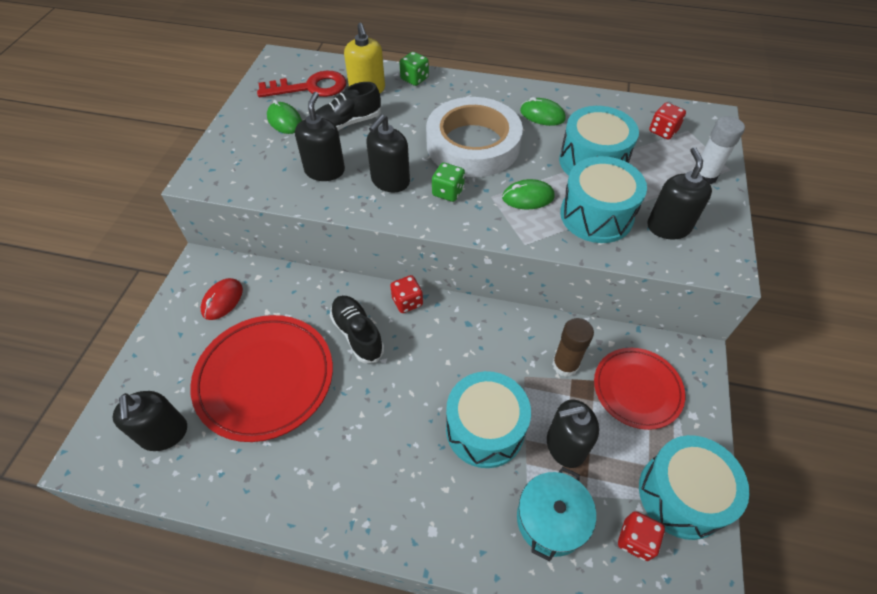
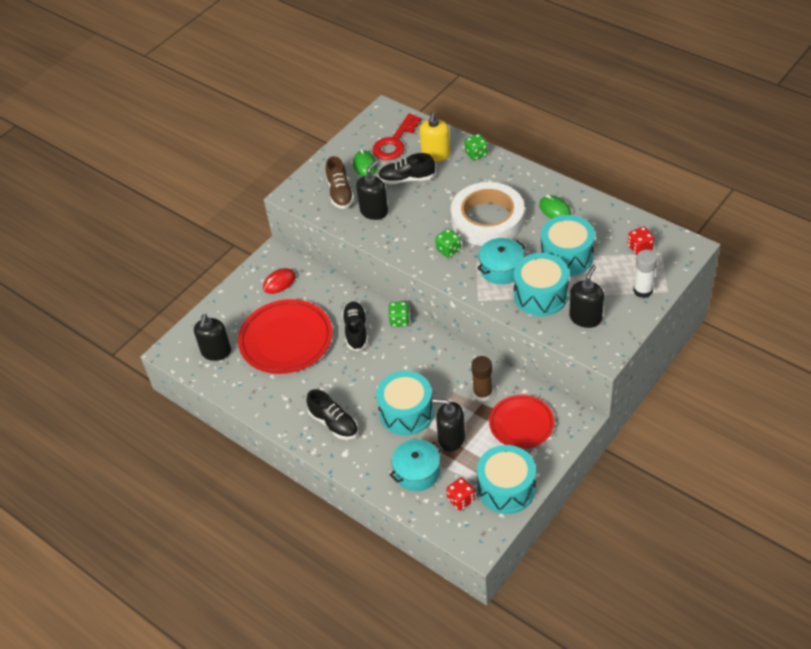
camera: 30 degrees right, 5 degrees down
(268, 160) = (340, 193): none -> brown shoe
(310, 87) = (395, 142): red key -> red key turned 105 degrees clockwise
(390, 181) = (414, 231): black soap dispenser -> none
(392, 485) = (334, 423): none -> black shoe
(407, 302) = (399, 320): red dice -> green dice
(528, 197) = (501, 269): green mouse -> turquoise pot

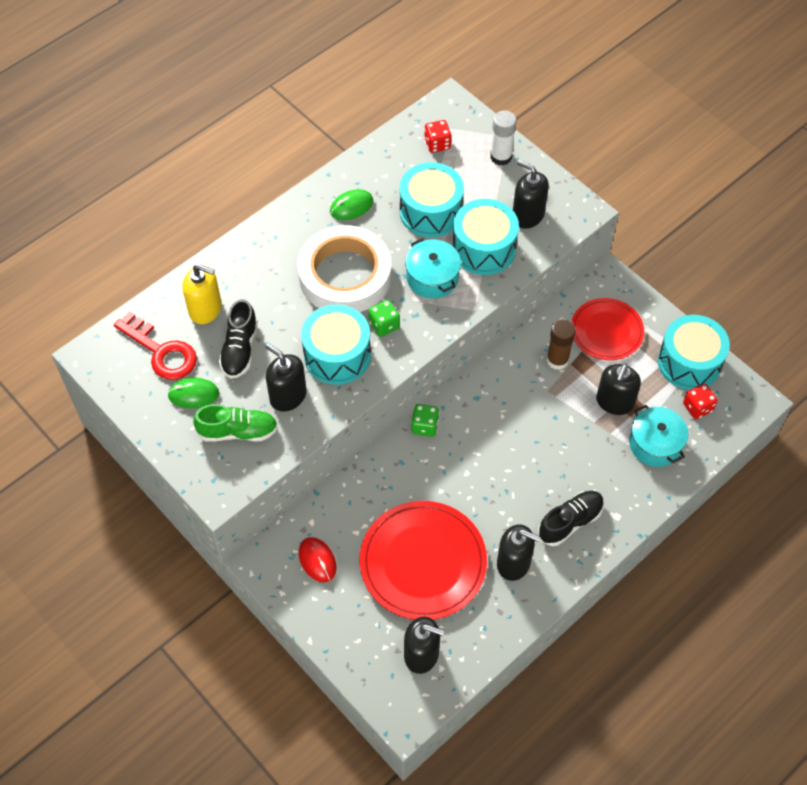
camera: 85 degrees left, 10 degrees up
(293, 393) = (513, 563): none -> black soap dispenser
(340, 193) = (238, 431): brown shoe -> green shoe
(356, 331) = (429, 477): black shoe -> none
(406, 412) = (569, 441): turquoise drum -> turquoise drum (337, 355)
(476, 154) = (222, 265): green dice -> none

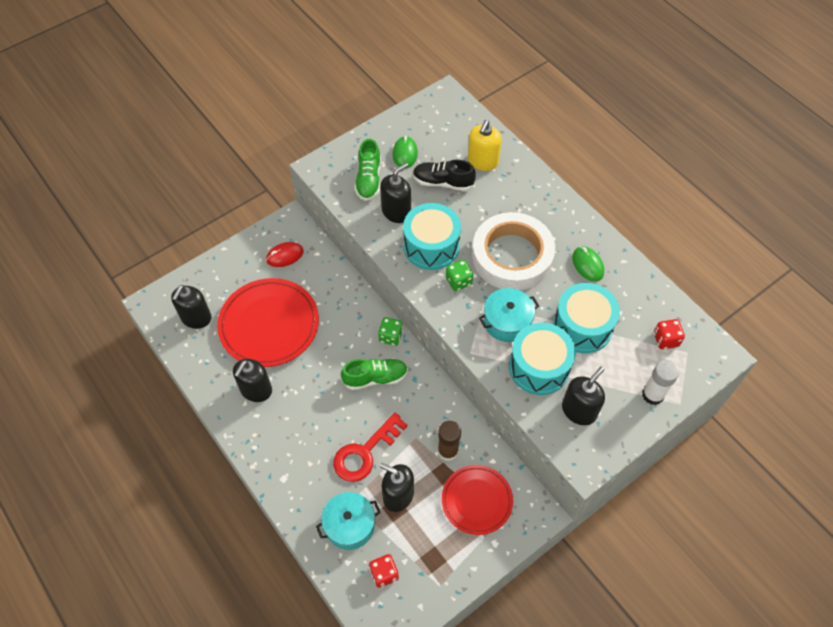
camera: 95 degrees right, 0 degrees up
(161, 351) = (445, 135): red key -> red key (365, 452)
(481, 437) = (375, 378): none -> green shoe
(570, 522) = (284, 439): black shoe -> none
(689, 362) = (436, 575): turquoise drum -> none

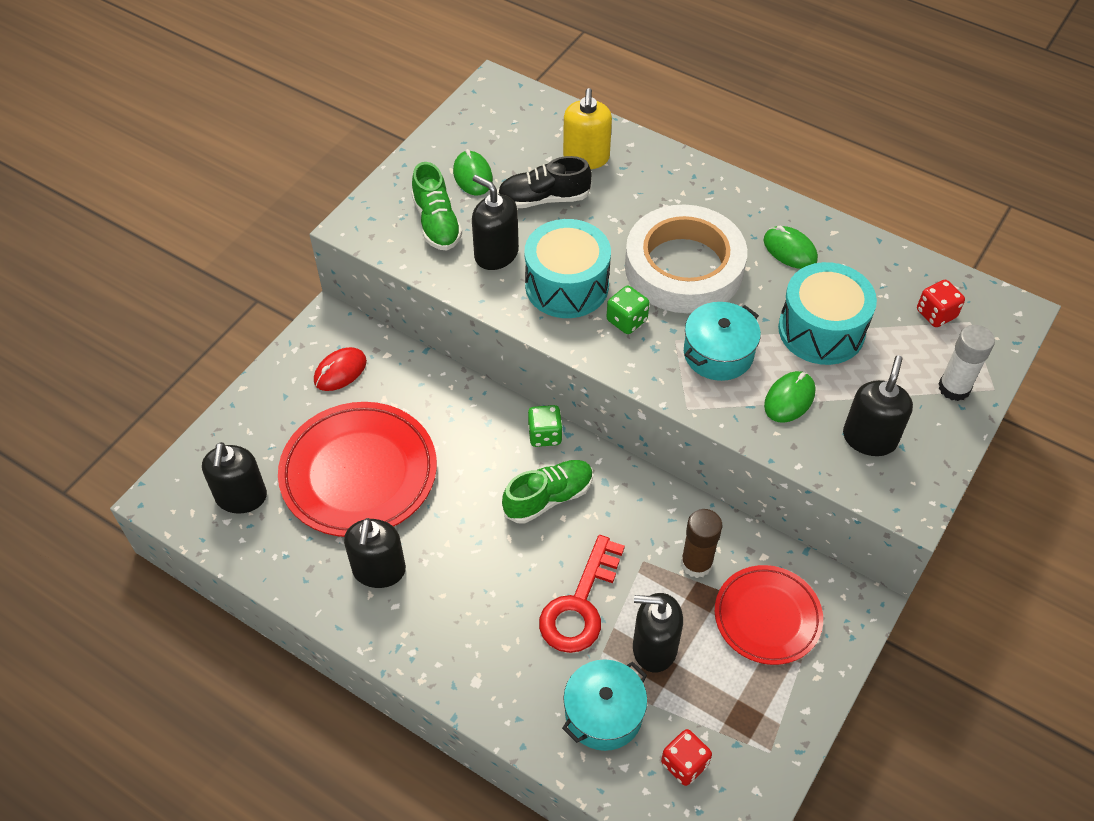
camera: 20 degrees left, 5 degrees down
(396, 212) = (496, 254): black soap dispenser -> black soap dispenser turned 75 degrees counterclockwise
(539, 367) = (789, 399): turquoise drum -> green mouse

